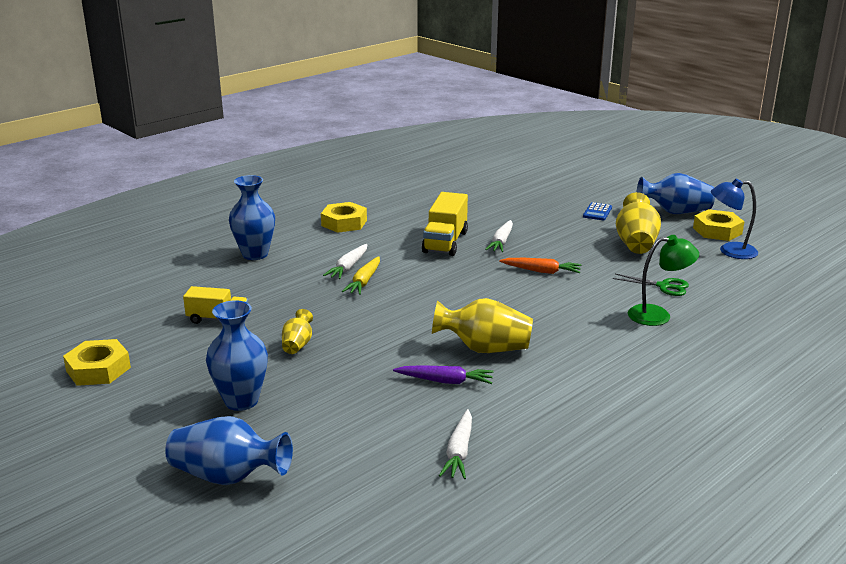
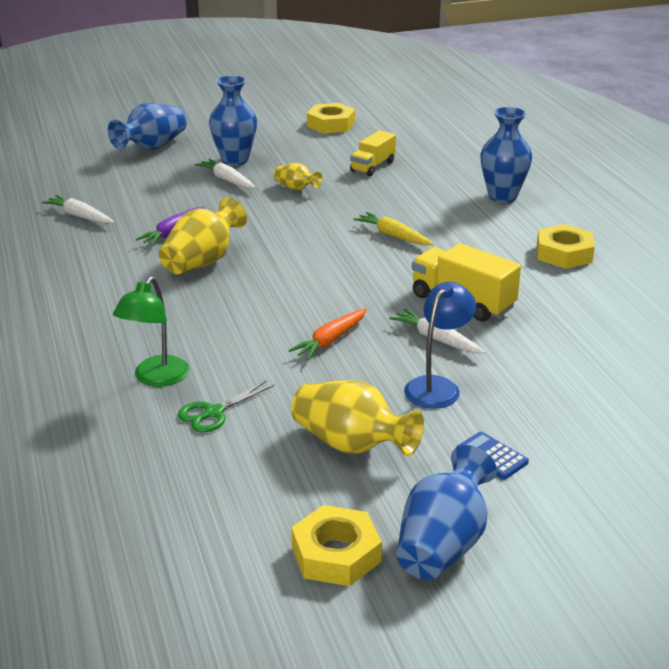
camera: 115 degrees right, 5 degrees up
(348, 267) = (434, 234): white carrot -> white carrot (227, 180)
(730, 251) = (257, 527): blue lamp -> blue lamp (437, 386)

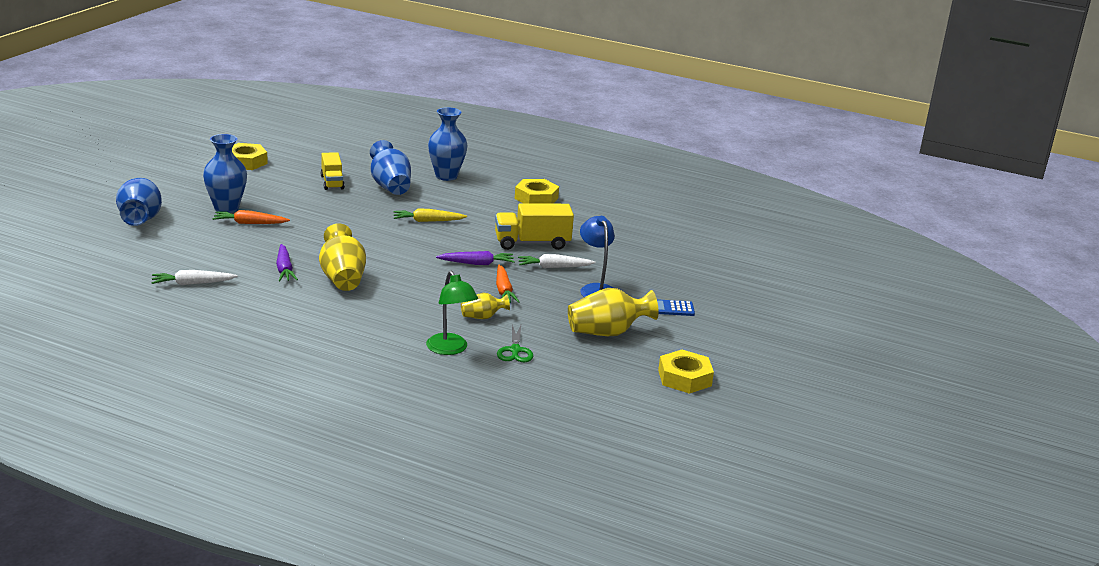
camera: 50 degrees left, 5 degrees down
(227, 180) = (249, 223): white carrot -> orange carrot
(296, 188) = (310, 213): yellow vase -> yellow vase (482, 317)
(358, 299) = (477, 263): none -> purple carrot
(443, 544) = (716, 352): blue vase -> blue vase (390, 186)

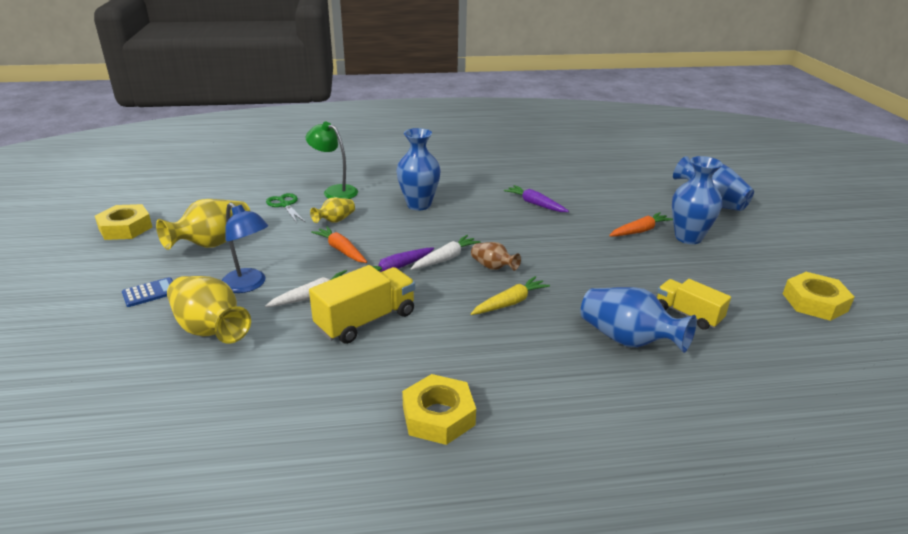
camera: 150 degrees right, 5 degrees up
(192, 283) = (567, 174): white carrot -> white carrot (445, 258)
(342, 278) = (483, 212): yellow vase -> yellow vase (210, 329)
(405, 241) = (493, 267): none -> brown vase
(446, 176) = (606, 401): blue vase -> blue vase (419, 205)

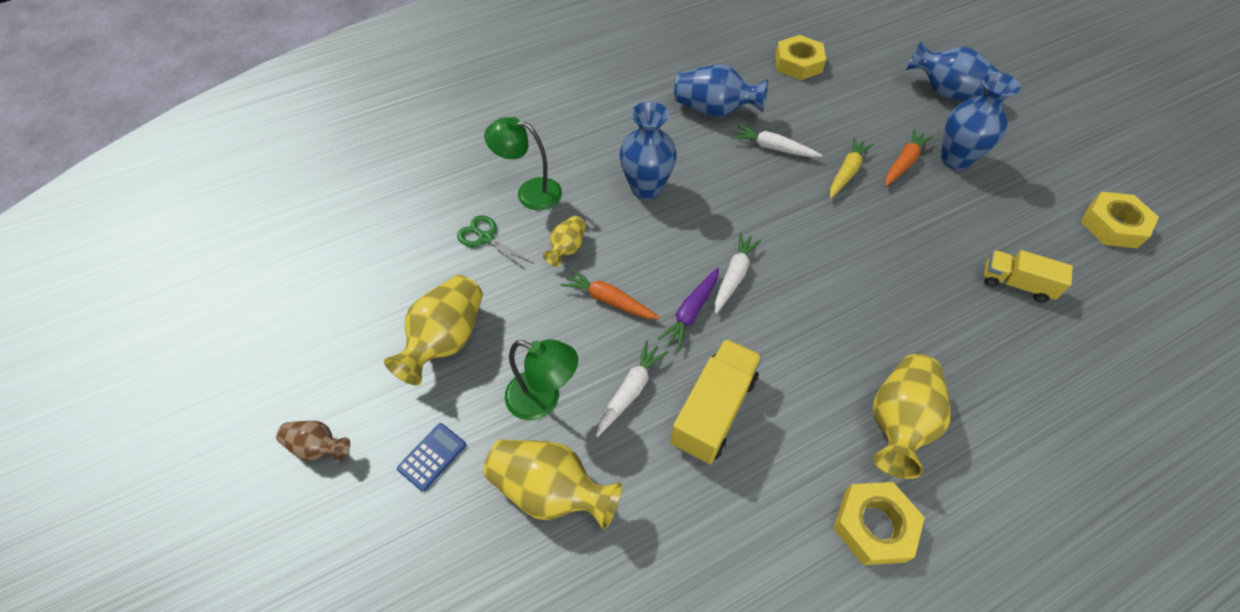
camera: 20 degrees left, 25 degrees up
(125, 228) = (308, 348): yellow nut -> yellow nut (798, 63)
(249, 285) = (543, 399): blue lamp -> green lamp
(493, 267) = (792, 274): brown vase -> brown vase (318, 447)
(510, 303) = (842, 326): yellow carrot -> yellow carrot (846, 172)
(511, 365) = (898, 423): none -> yellow vase
(535, 204) = (773, 148): purple carrot -> white carrot
(628, 340) = (983, 343): blue vase -> blue vase (714, 110)

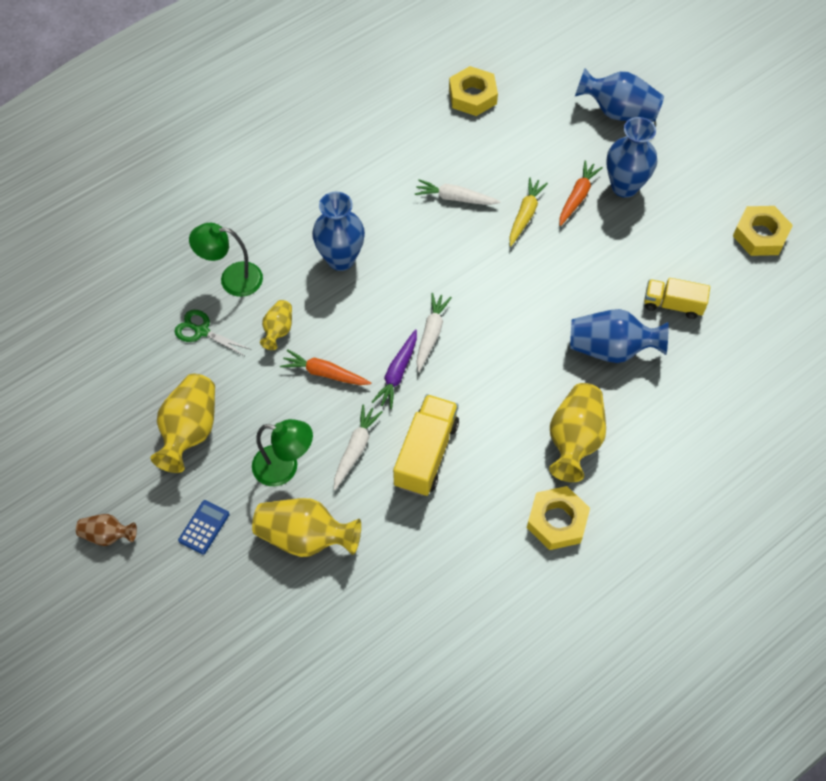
camera: 10 degrees left, 5 degrees up
(714, 110) = (395, 163): blue vase -> blue vase (611, 349)

